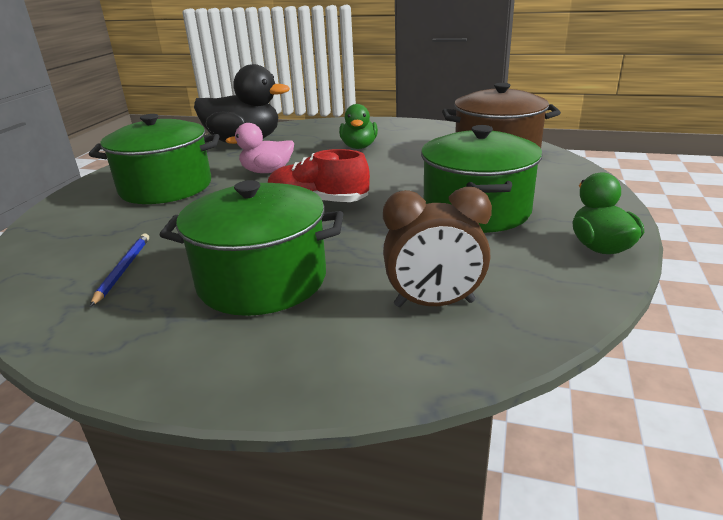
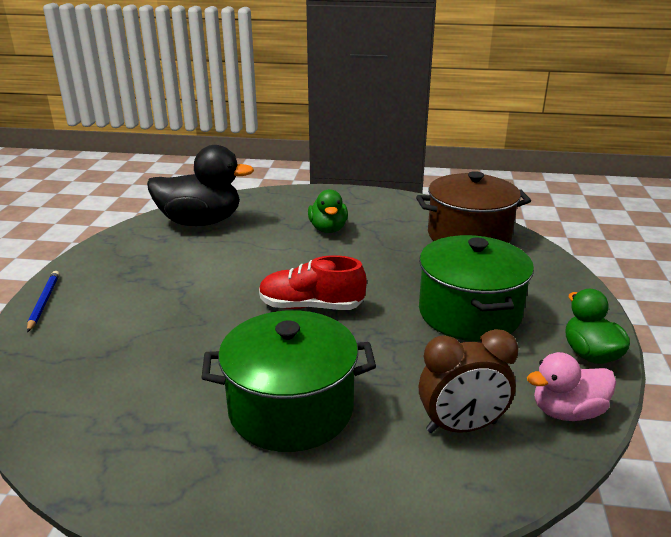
camera: 10 degrees left, 0 degrees up
(123, 270) = (142, 402): blue pencil -> blue pencil (44, 302)
(166, 187) = (140, 289): green pot -> none
(267, 171) = (242, 265): pink duck -> pink duck (567, 412)

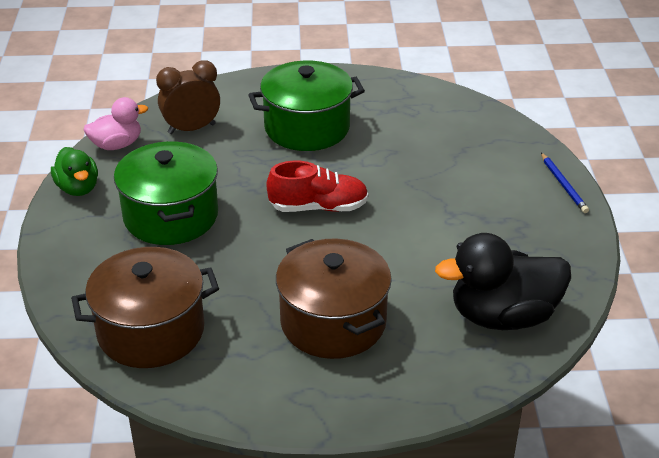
camera: 170 degrees right, 10 degrees up
(328, 229) = (333, 322): green duck -> brown pot

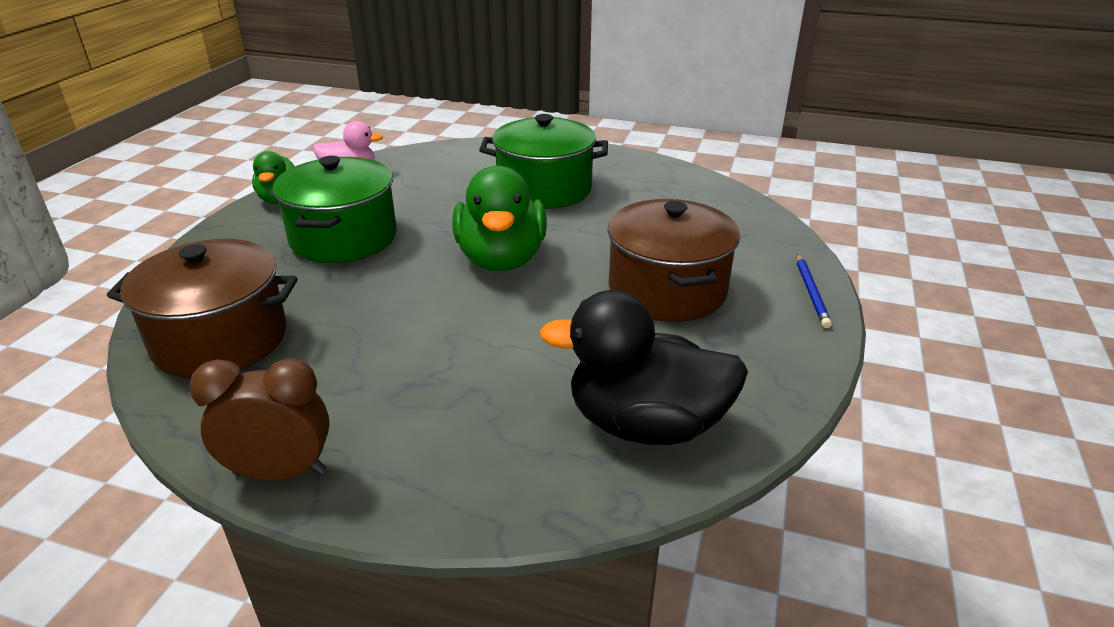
camera: 20 degrees right, 5 degrees down
(191, 129) = (430, 172): brown clock -> brown clock (280, 473)
(318, 207) = (501, 259): red shoe -> green duck
(333, 322) = (424, 379): brown pot -> brown pot (667, 290)

